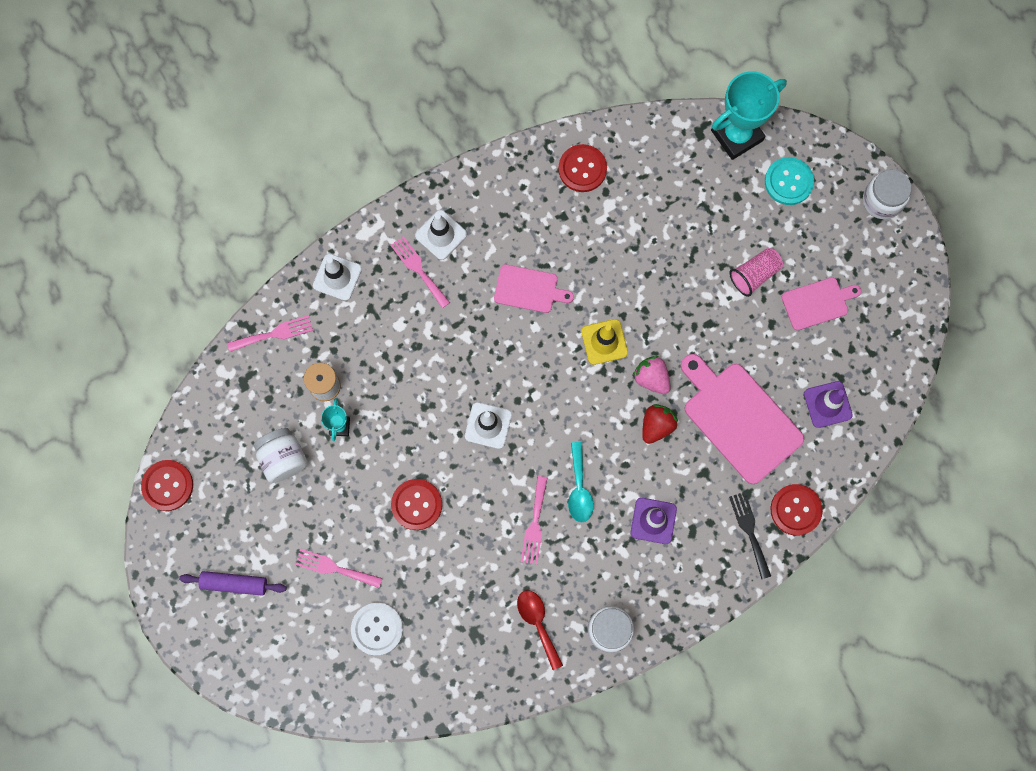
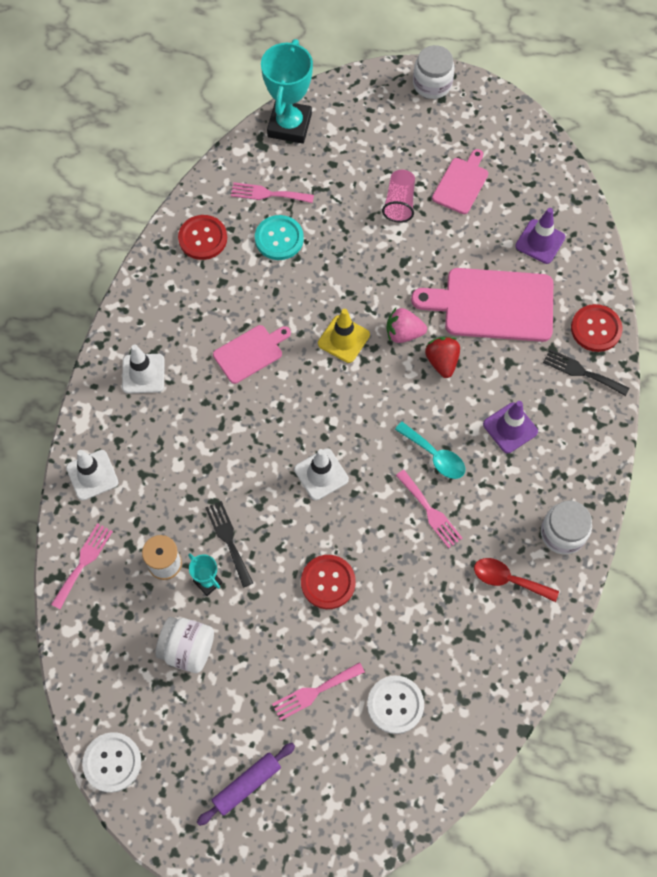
camera: 45 degrees left, 10 degrees down
(167, 485) = (112, 762): red button -> white button
(381, 411) = (228, 540): none -> black fork
(418, 269) = (151, 413): pink fork -> pink fork (268, 194)
(788, 182) = (357, 125): turquoise button -> turquoise button (279, 238)

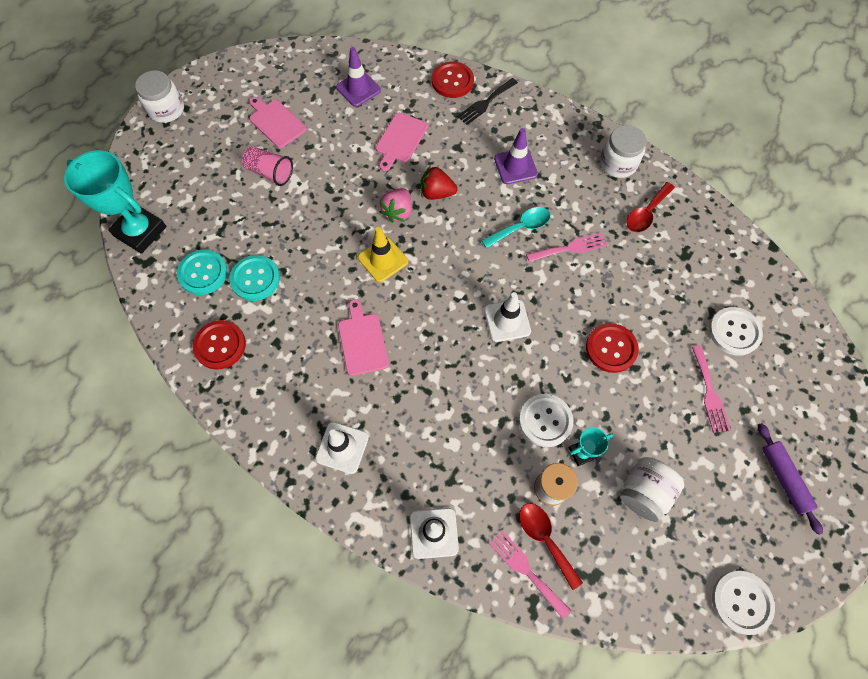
camera: 70 degrees left, 0 degrees up
(116, 570) = (545, 539): none -> red spoon
(228, 540) = (545, 421): black fork -> white button
(268, 194) = (203, 273): pink fork -> turquoise button
(493, 305) = (400, 140): pink cutting board -> pink cutting board, size x0.56

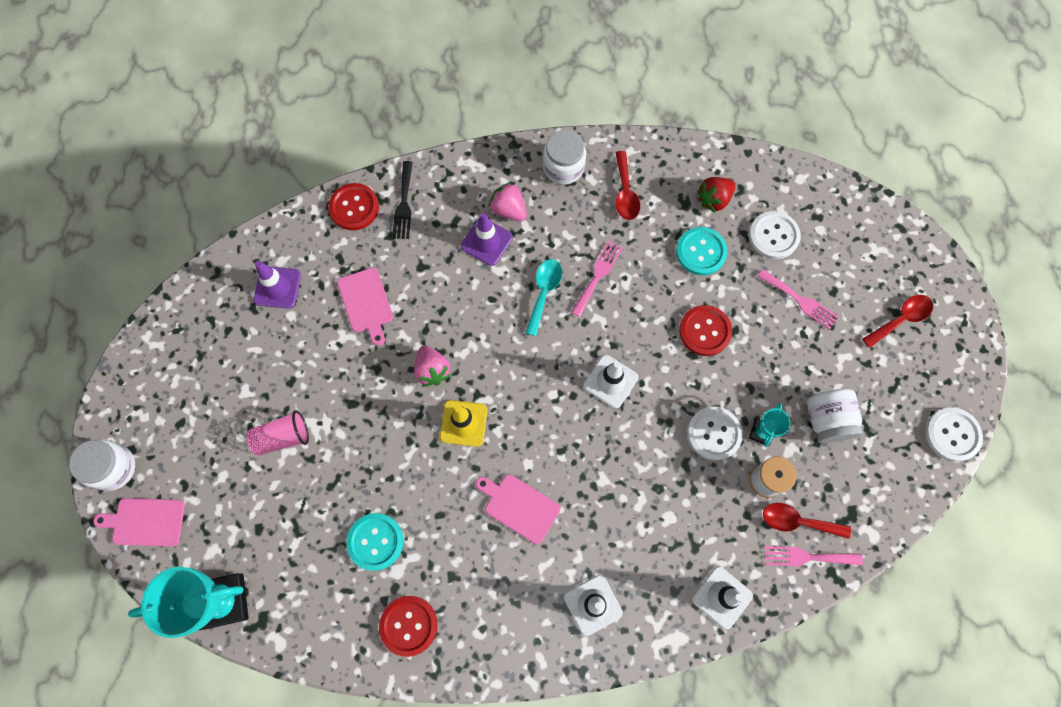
camera: 45 degrees left, 5 degrees up
(203, 273) = (324, 581): turquoise button -> turquoise button (701, 252)
(276, 122) = (235, 386): pink cutting board -> pink cutting board (145, 522)
(436, 193) = (447, 324): red strawberry -> red strawberry (714, 199)
(551, 159) = (509, 210): none -> pink strawberry
(784, 478) = (901, 319): purple rolling pin -> red spoon

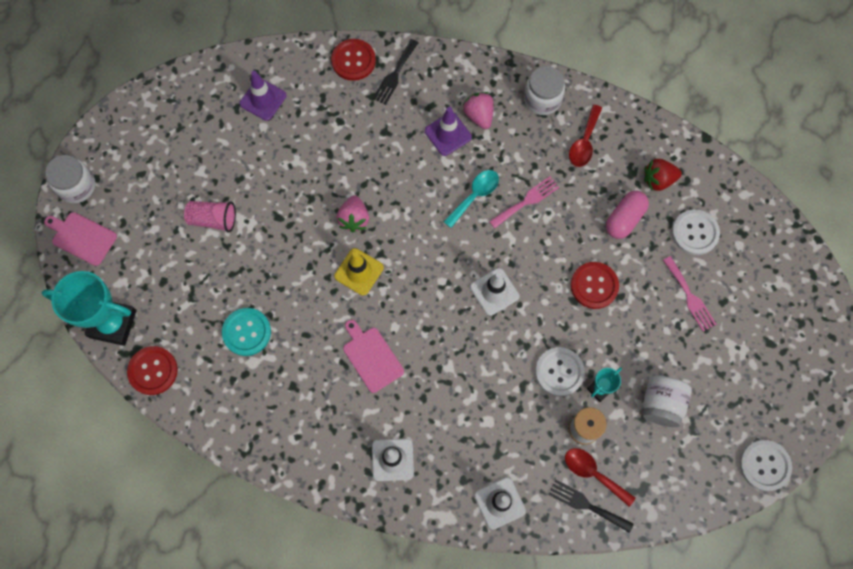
camera: 25 degrees right, 0 degrees up
(366, 303) = (327, 142): pink cutting board -> none
(408, 625) = (242, 407): red button -> red button (153, 371)
(701, 252) = (624, 219): turquoise button -> pink capsule
(807, 557) = (586, 505): pink fork -> black fork
(901, 319) = (771, 350): red spoon -> none

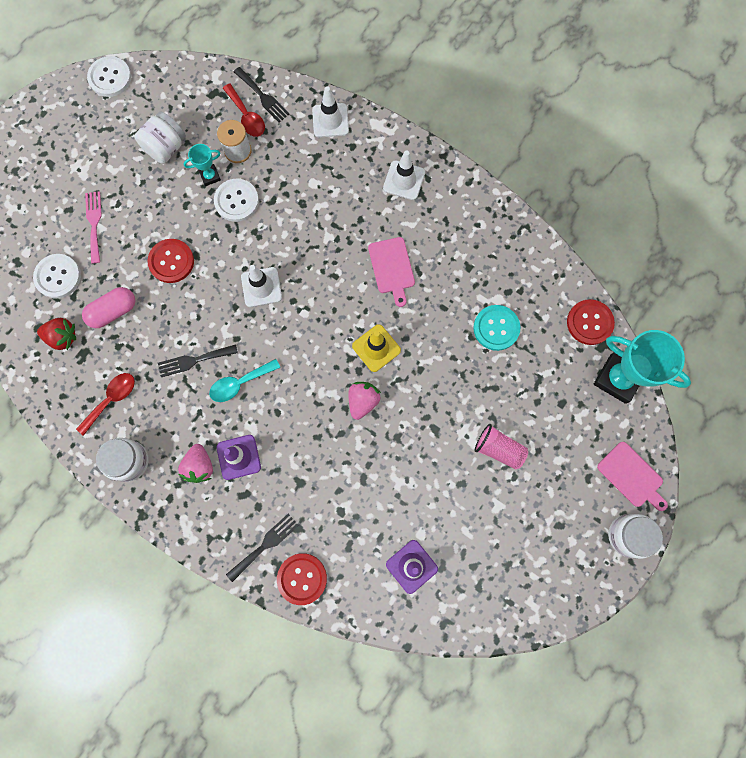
camera: 160 degrees left, 5 degrees up
(526, 201) = (194, 360): pink fork -> black fork

